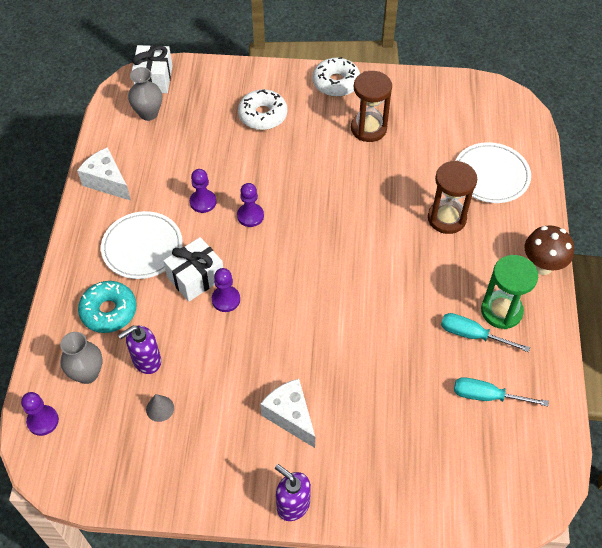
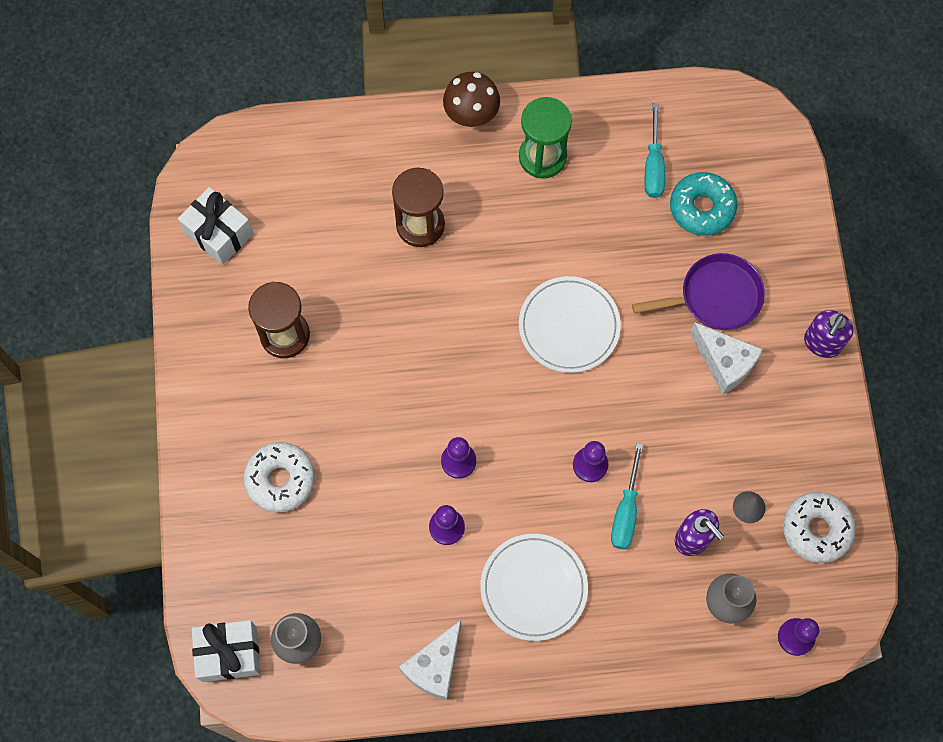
camera: 100 degrees left, 15 degrees up
(109, 311) = (636, 603): turquoise donut -> turquoise donut (702, 208)
(196, 277) = (566, 508): white gift -> white gift (219, 233)
(290, 416) = (724, 363): white cheese -> white cheese turned 90 degrees counterclockwise
(336, 83) = (204, 390): white donut -> white donut (816, 529)
(353, 422) = (715, 297): none -> purple pan
(472, 335) = (580, 185): turquoise screwdriver -> turquoise screwdriver (626, 511)
(491, 175) = (342, 179): white plate -> white plate (569, 326)

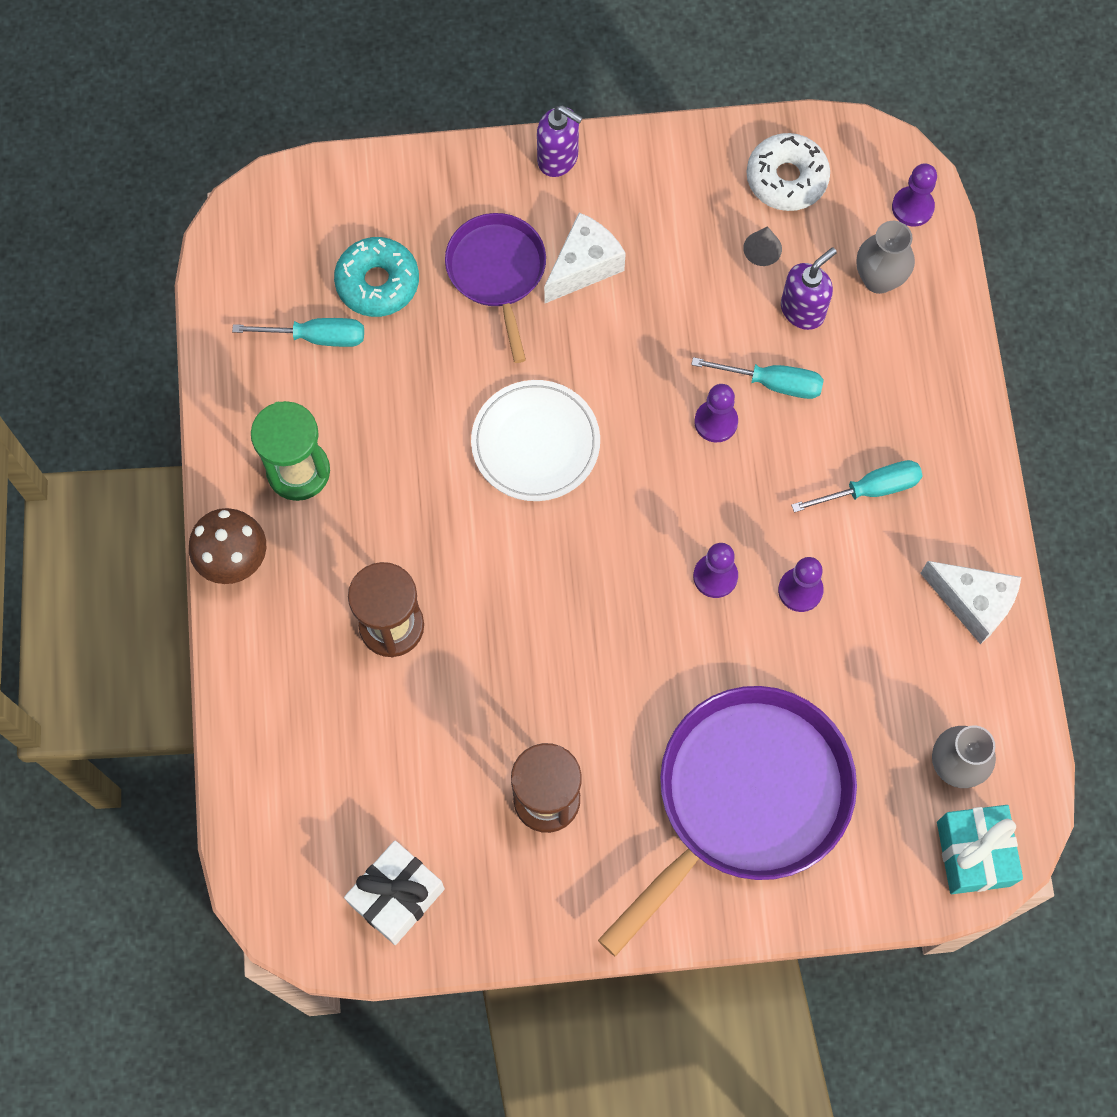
camera: 90 degrees left, 0 degrees up
(229, 654) = (973, 853): white gift -> turquoise gift
(280, 479) = (745, 798): white donut -> purple pan
(533, 588) = (871, 489): white plate -> turquoise screwdriver

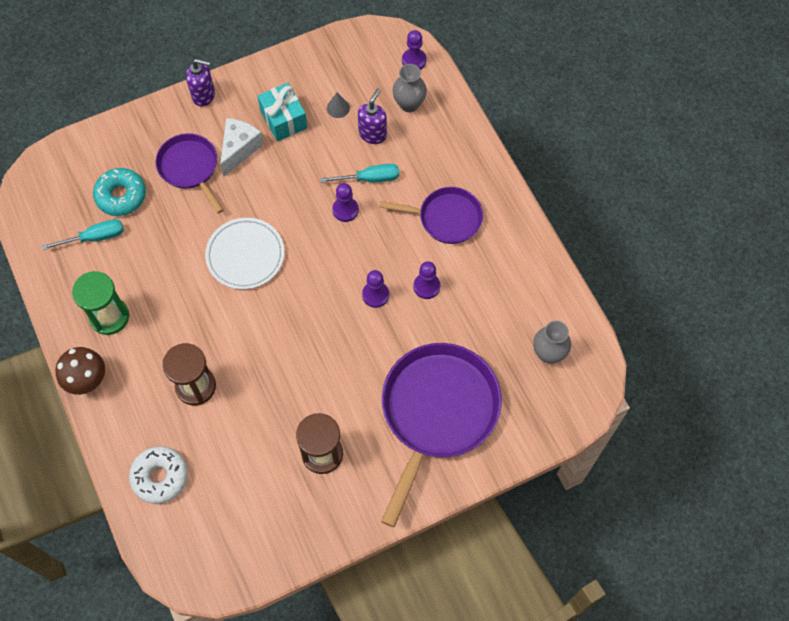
camera: 20 degrees left, 5 degrees down
(397, 896) = (252, 541): white gift -> none
(786, 178) = (338, 66): white donut -> white donut (160, 477)
(871, 489) = (446, 218): turquoise screwdriver -> purple pan
(973, 603) = (525, 261): white cheese -> none
(973, 853) = (577, 398): turquoise gift -> turquoise gift (284, 119)

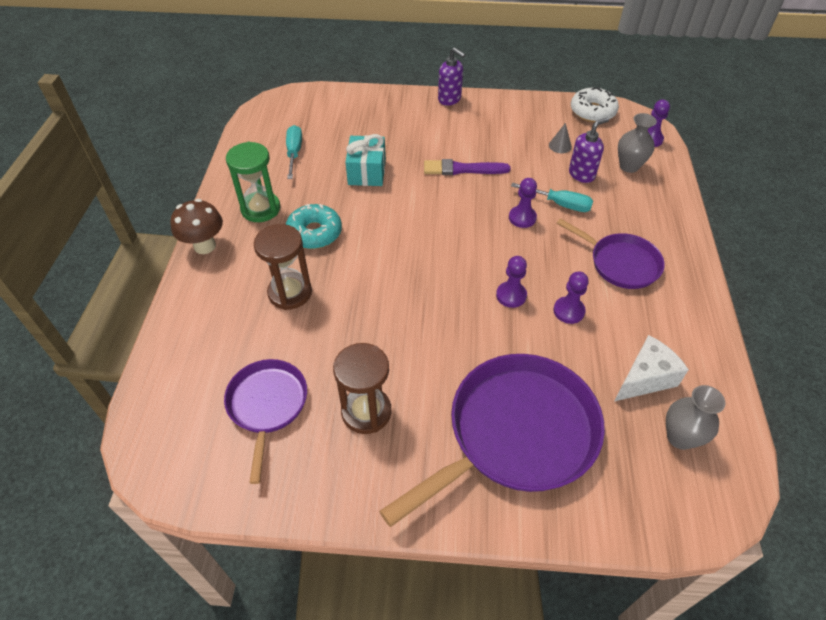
camera: 30 degrees right, 15 degrees down
(95, 237) = (294, 153): turquoise screwdriver -> turquoise screwdriver turned 105 degrees counterclockwise
(121, 196) = (336, 135): turquoise donut -> turquoise donut (314, 233)
(160, 477) = (199, 352): white donut -> white donut (592, 111)
(190, 168) = (405, 138): purple pan -> purple pan (267, 405)
(239, 149) = (454, 141): white cheese -> white cheese (645, 378)
(245, 255) = (408, 214): white plate -> none
(265, 180) = (462, 169): none -> purple brush
(284, 119) = (506, 136): turquoise gift -> turquoise gift (367, 172)

